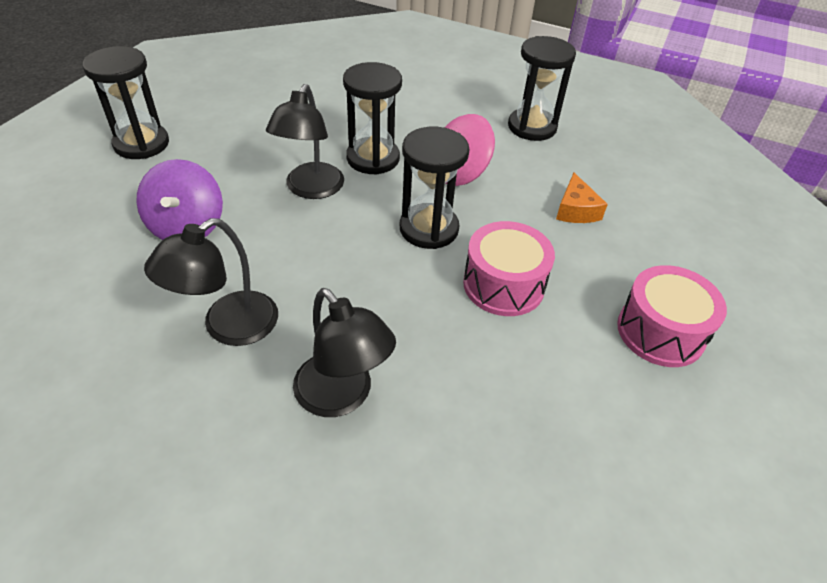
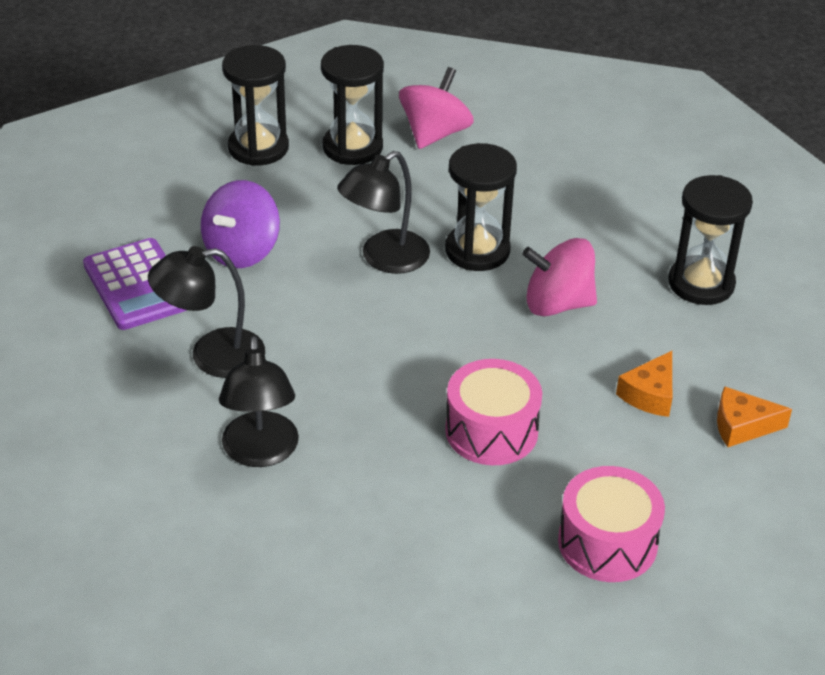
camera: 35 degrees right, 5 degrees down
(109, 294) = (138, 285): none -> purple calculator
(274, 92) = (434, 134): none -> pink spinning top
(429, 229) = (468, 347): black hourglass -> black hourglass (352, 147)
(648, 206) = (742, 426): none -> orange cheese

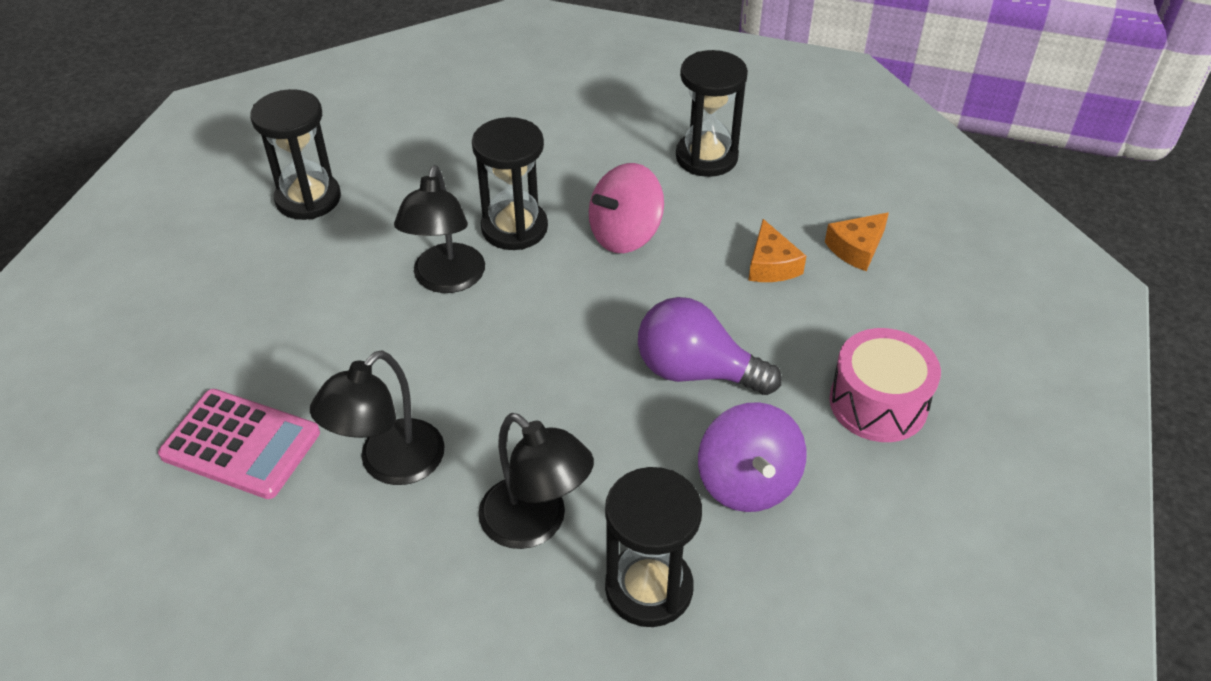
camera: 40 degrees left, 5 degrees up
(138, 285) = (241, 444): purple calculator -> pink calculator
(241, 251) = (308, 349): purple spinning top -> purple spinning top (748, 482)
(258, 148) = (218, 246): black hourglass -> black hourglass (649, 588)
(434, 134) = (368, 149): pink spinning top -> none
(491, 431) = (696, 371): pink drum -> purple light bulb

